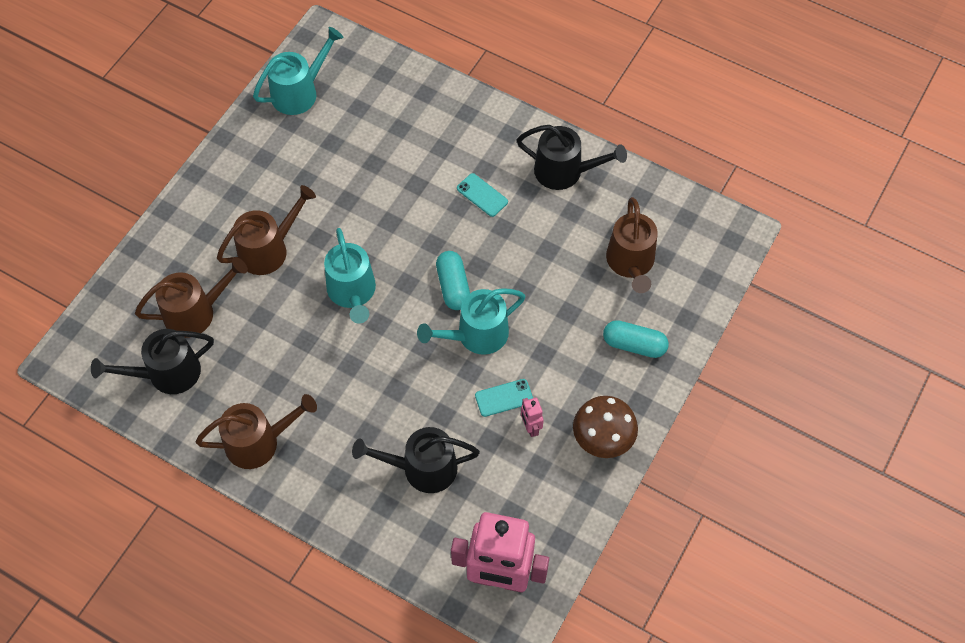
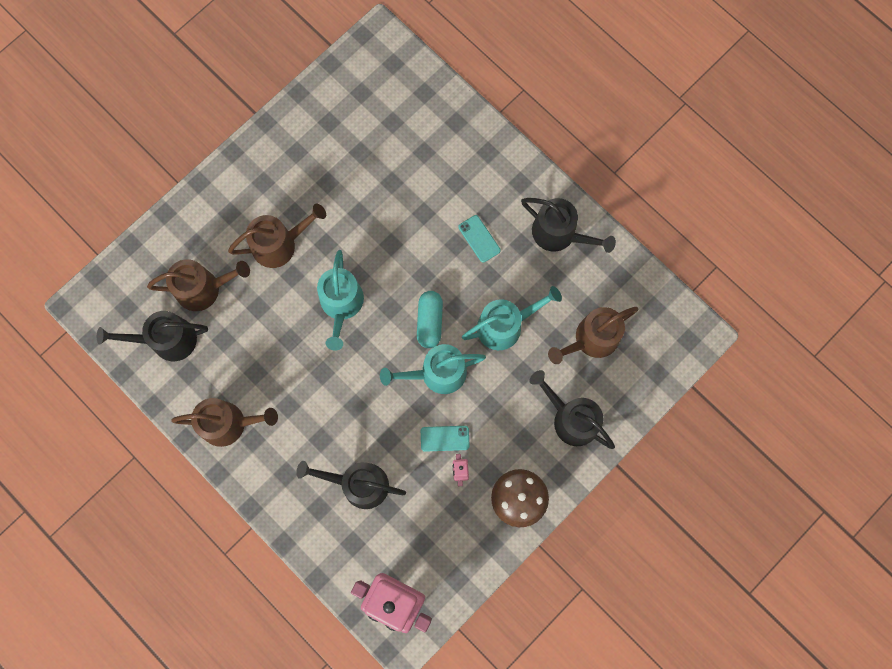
camera: 15 degrees right, 15 degrees up
(299, 92) = (344, 93): turquoise watering can -> turquoise watering can (505, 325)
(631, 263) = (591, 339): brown watering can -> brown watering can turned 45 degrees clockwise
(634, 345) = (571, 419): turquoise capsule -> black watering can

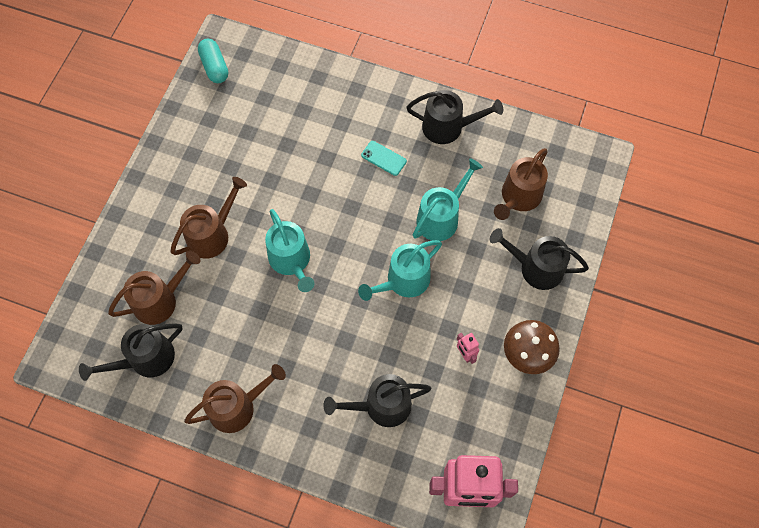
camera: 25 degrees left, 10 degrees down
(430, 322) = (375, 242): turquoise capsule -> turquoise capsule (214, 67)
(445, 438) = (437, 332): turquoise phone -> none

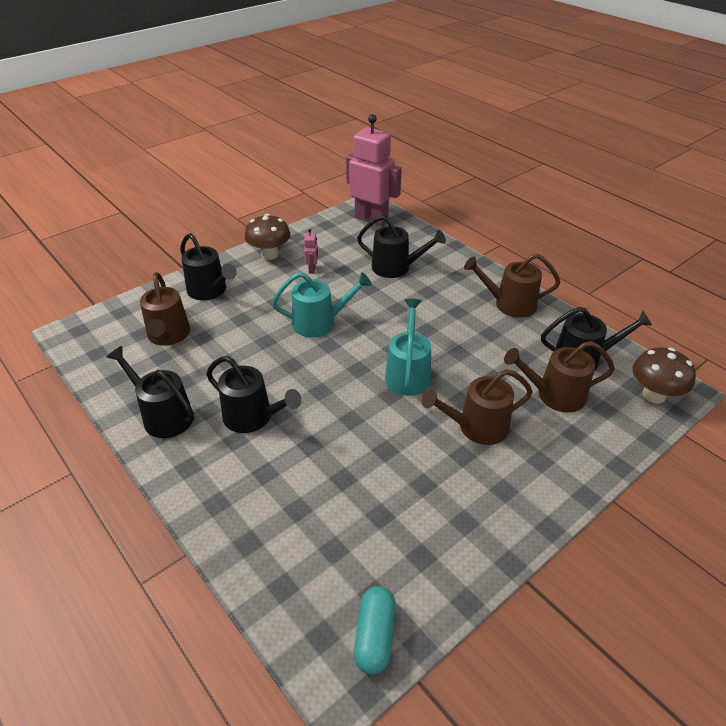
camera: 150 degrees left, 25 degrees down
(75, 344) = (653, 395): none -> brown mushroom
(383, 158) = (252, 417): turquoise phone -> black watering can
(441, 217) = (247, 349): turquoise watering can -> none
(519, 197) = (168, 335): brown watering can -> brown watering can turned 105 degrees clockwise

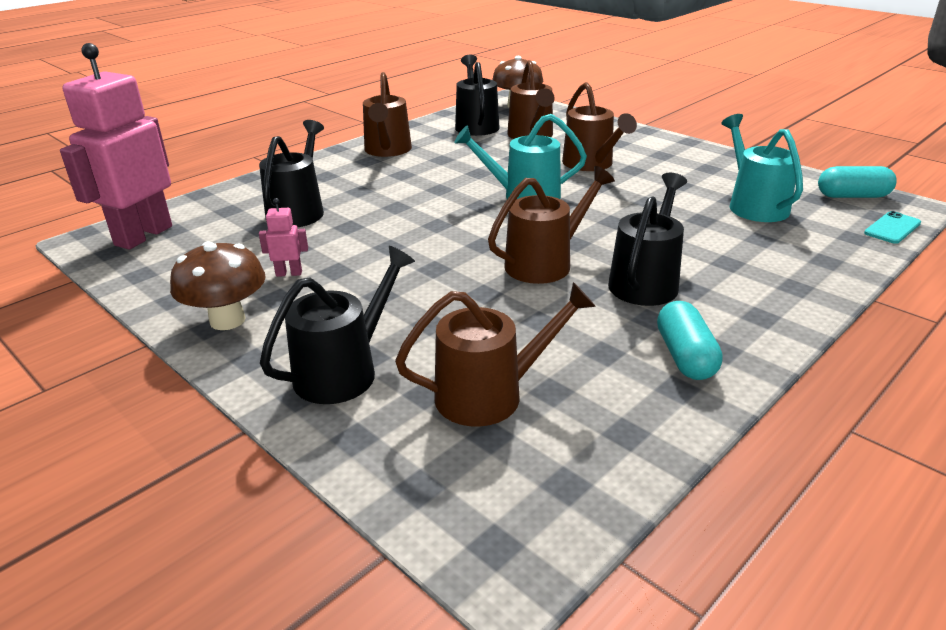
camera: 95 degrees left, 10 degrees down
(163, 416) = (685, 356): black watering can -> turquoise capsule
(292, 635) = (892, 228): none -> turquoise phone
(293, 371) = (545, 263): none -> brown watering can
(319, 323) = (434, 255): turquoise watering can -> turquoise watering can (754, 205)

